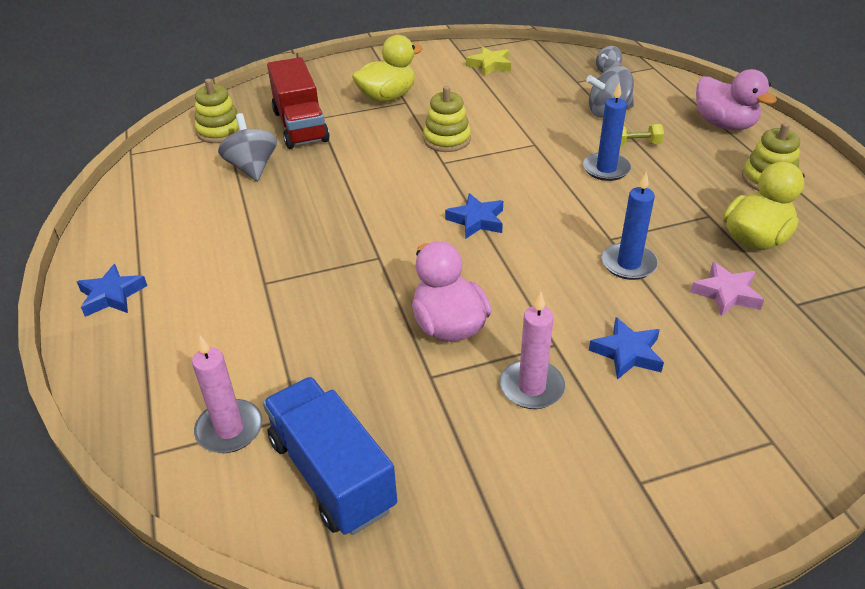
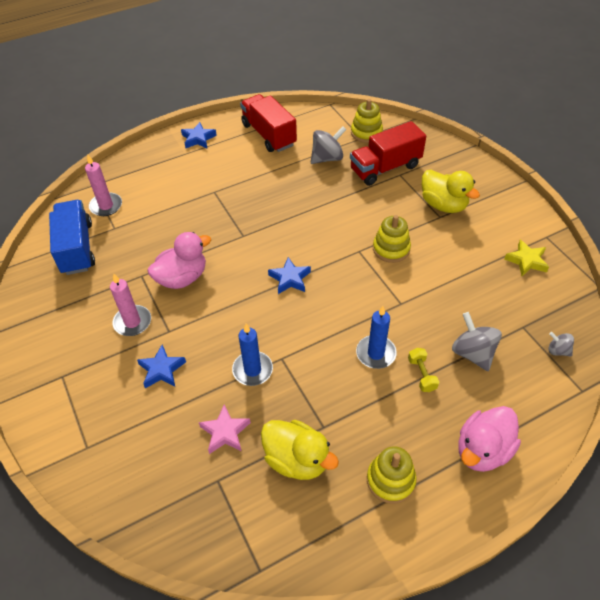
camera: 80 degrees right, 10 degrees up
(160, 216) = (268, 135): none -> red truck
(331, 474) = (77, 248): blue truck -> blue truck turned 60 degrees counterclockwise

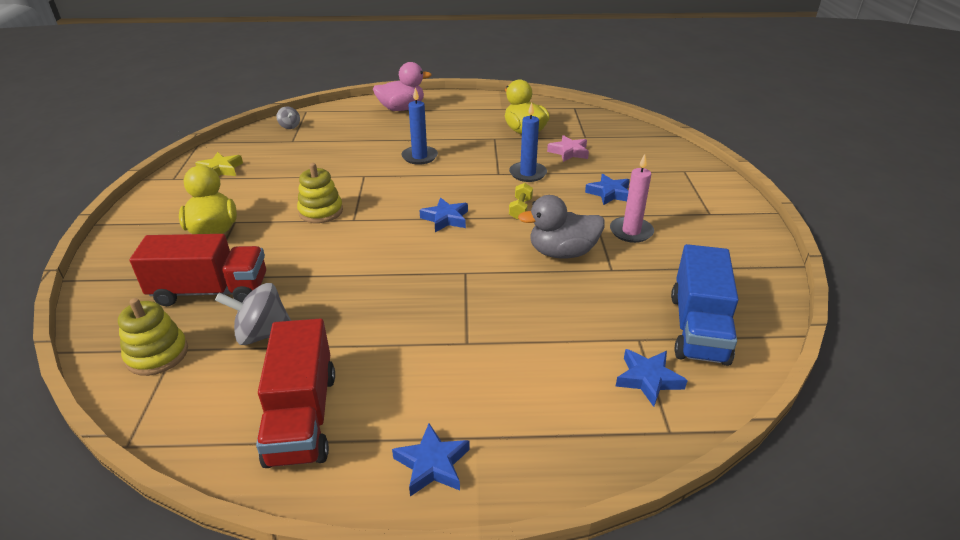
camera: 155 degrees left, 15 degrees down
(106, 206) = (648, 379): pink candle -> blue star
(182, 278) = (562, 253): pink duck -> grey duck
(390, 480) = (470, 113): yellow stacking toy -> none
(422, 374) = (398, 140): yellow dumbbell -> yellow dumbbell (520, 209)
(472, 353) = (348, 139): grey spinning top -> none

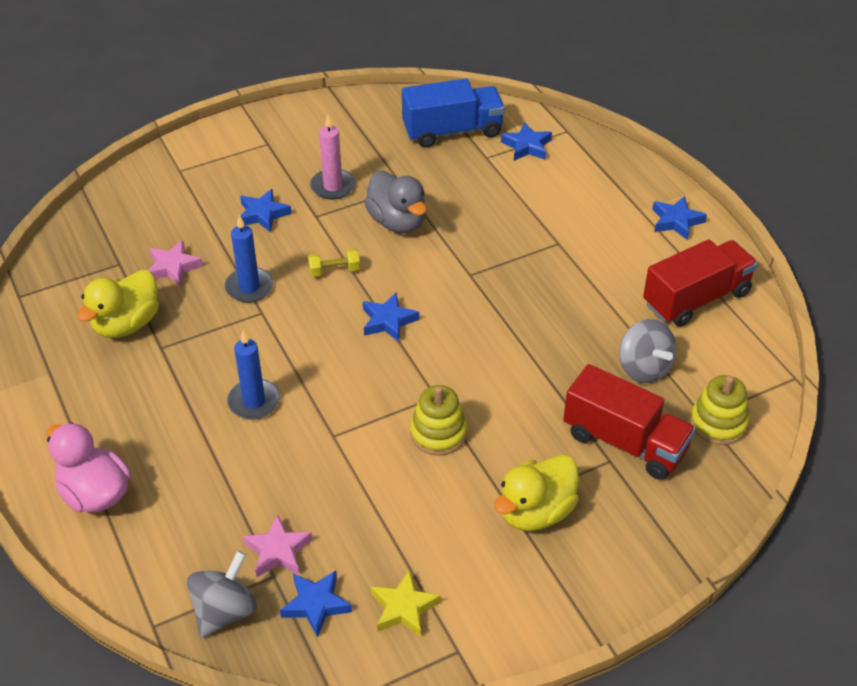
camera: 115 degrees left, 10 degrees up
(210, 291) = (625, 442): red truck -> red truck turned 150 degrees clockwise
(259, 148) = (316, 604): none -> blue star
(290, 126) = (225, 611): grey spinning top -> grey spinning top, size x1.80
(305, 144) = (278, 551): none -> pink star

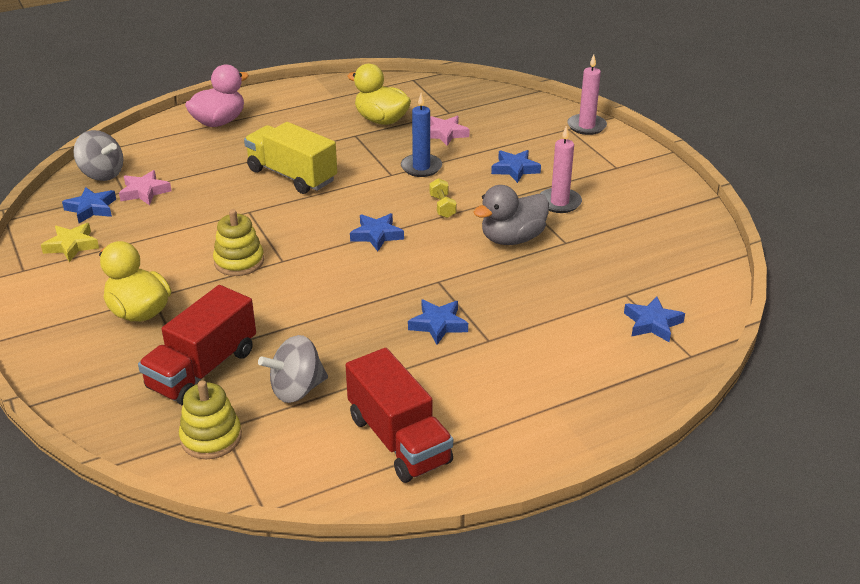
camera: 90 degrees right, 10 degrees down
(177, 157) = (586, 126): none -> pink candle
(254, 402) = (292, 175): blue candle -> yellow truck
(452, 131) = (666, 272): blue truck -> none
(676, 221) = (534, 435): blue star -> blue star (438, 325)

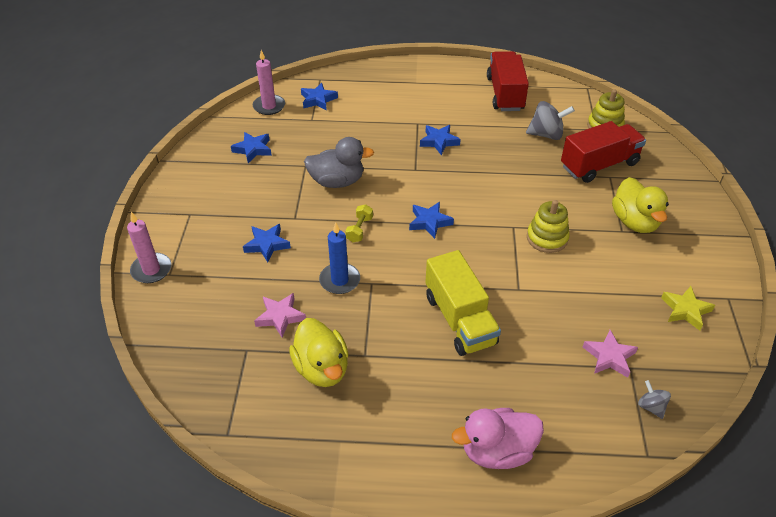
camera: 150 degrees left, 10 degrees up
(91, 209) = (665, 353): blue star -> blue star (253, 149)
(102, 174) = (651, 406): grey spinning top -> grey spinning top, size x0.55
(559, 202) = (271, 198): pink candle -> pink candle (269, 106)

